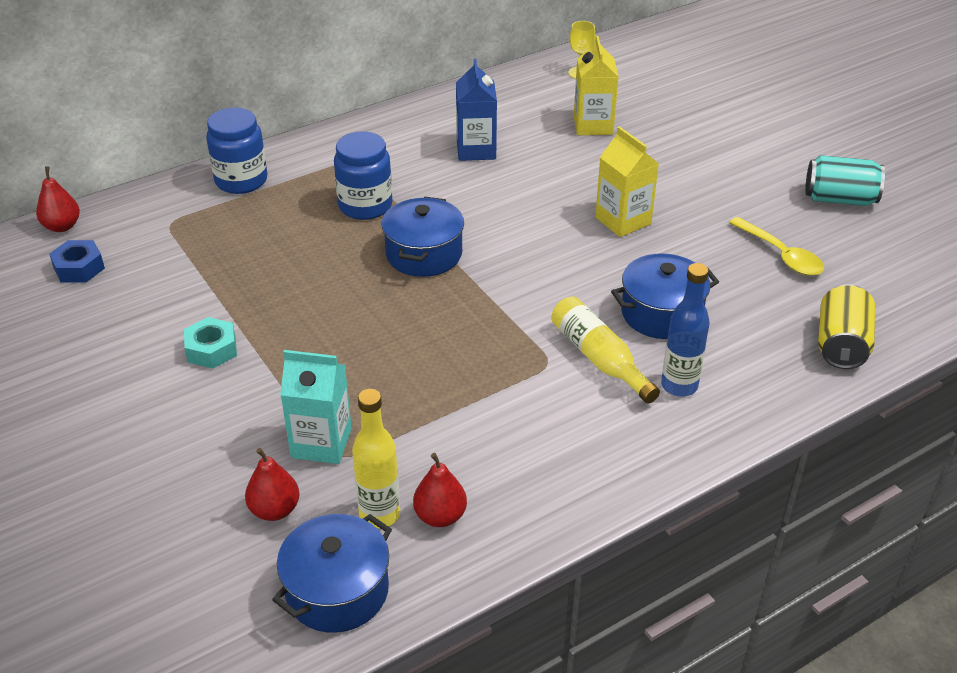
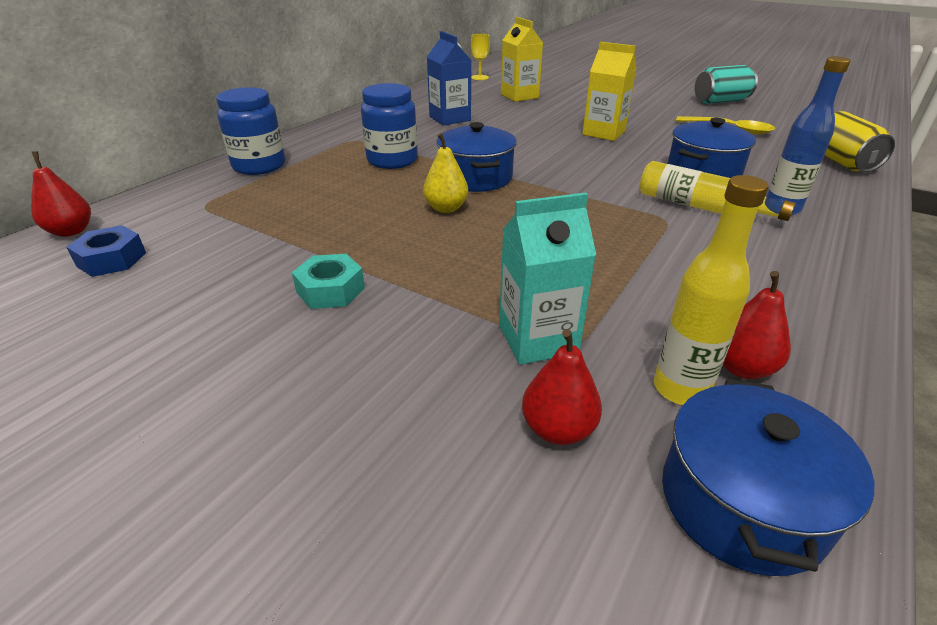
camera: 25 degrees left, 5 degrees down
(363, 287) = (446, 208): none -> yellow pear

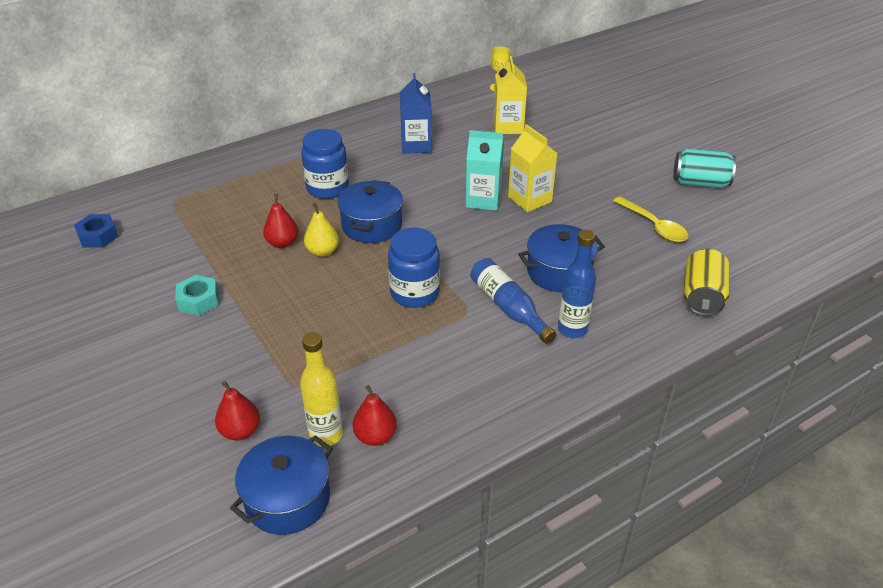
camera: 25 degrees right, 5 degrees up
(71, 231) = (88, 204): red pear -> red pear (282, 243)
(259, 166) = (231, 169): blue jar -> blue jar (414, 293)
(538, 339) = (282, 376): turquoise carton -> turquoise carton (483, 200)
(700, 207) = (508, 307): yellow bottle -> blue bottle

